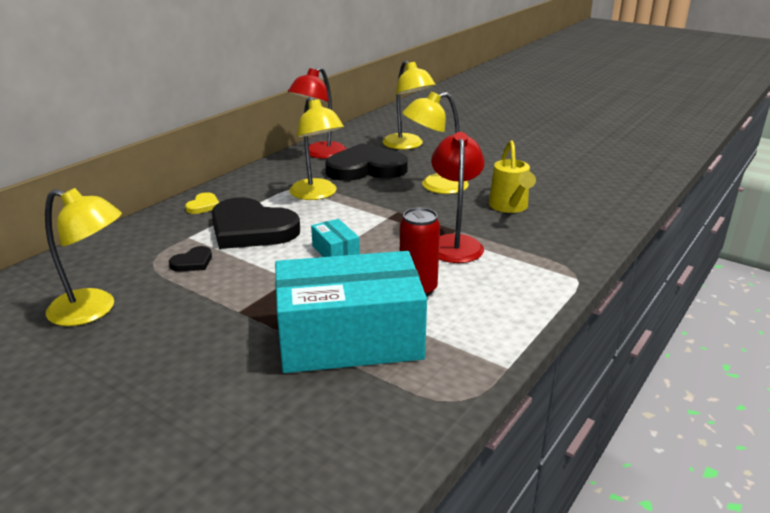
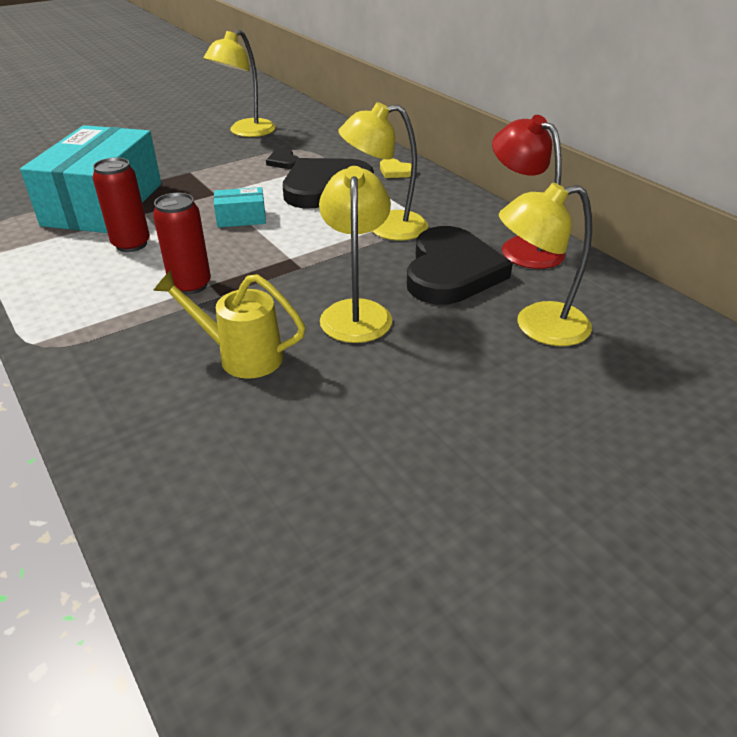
camera: 110 degrees right, 10 degrees up
(455, 243) = (190, 285): red lamp -> red can

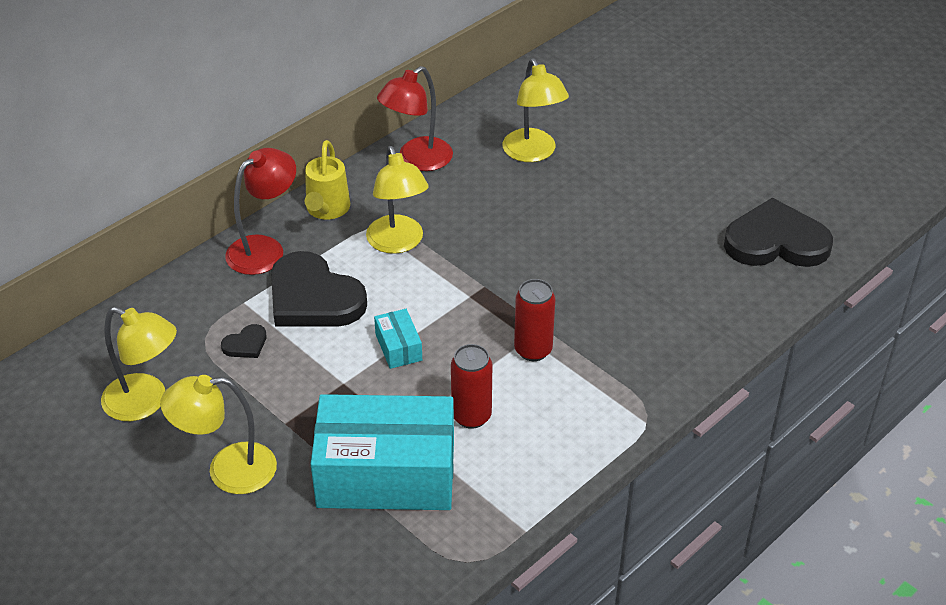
camera: 100 degrees left, 5 degrees up
(242, 356) = (619, 294): yellow watering can -> yellow watering can (327, 210)
(356, 312) = (543, 244): yellow lamp -> yellow lamp (227, 470)
(396, 171) = (264, 249): yellow heart -> red lamp
(451, 271) = (468, 197): black heart -> black heart (776, 241)

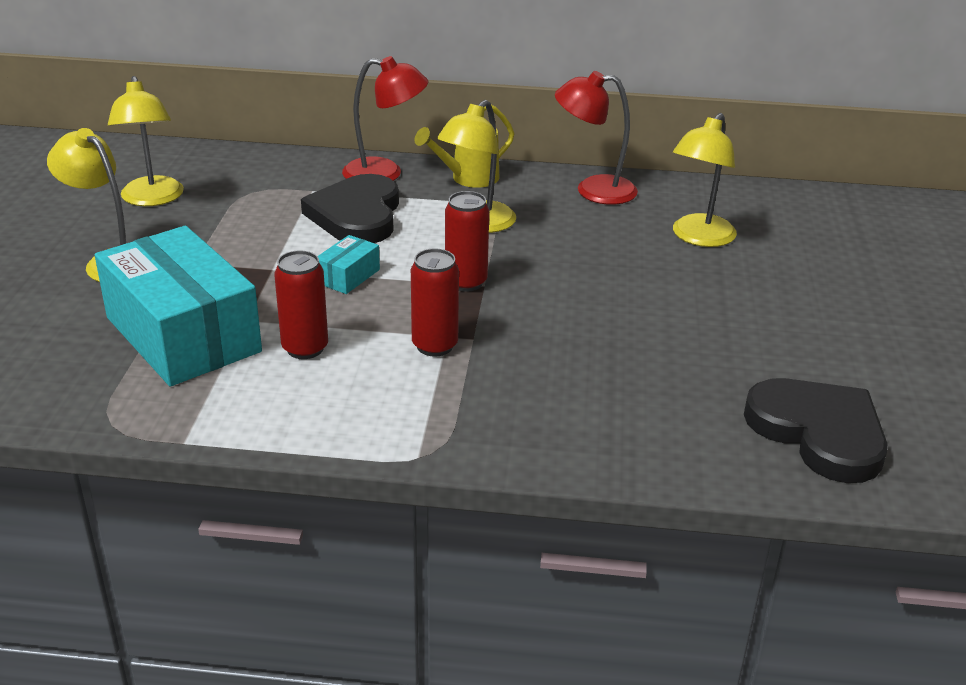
camera: 50 degrees right, 10 degrees down
(246, 344) = (265, 210): black heart -> none
(471, 292) = (466, 282): none -> red can

